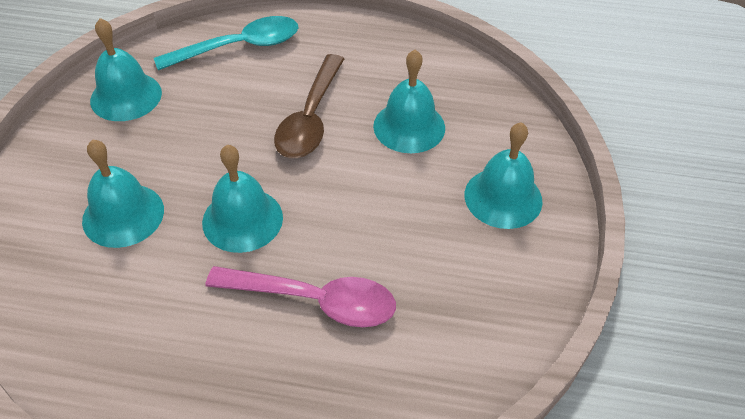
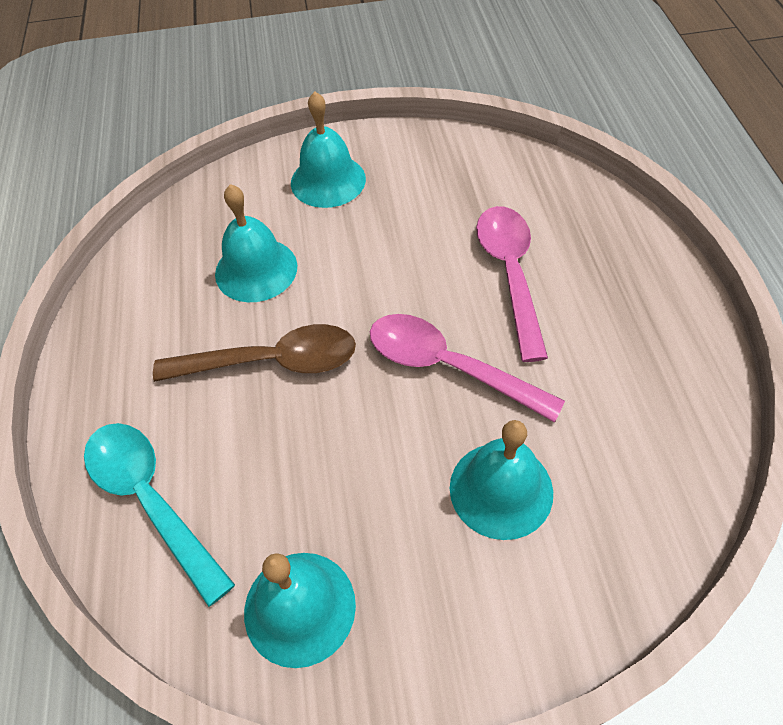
camera: 105 degrees left, 5 degrees up
(242, 219) = (448, 367): turquoise bell -> pink spoon

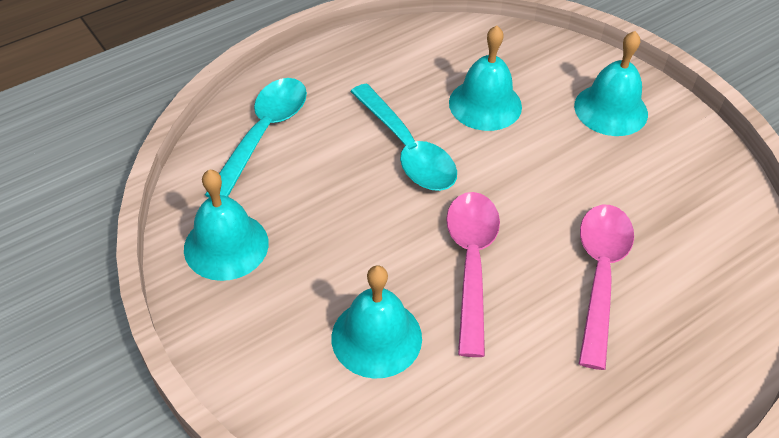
camera: 60 degrees right, 5 degrees down
(271, 362) = (407, 149): brown spoon -> turquoise spoon
(510, 274) = (600, 275): pink spoon -> pink spoon turned 45 degrees counterclockwise

